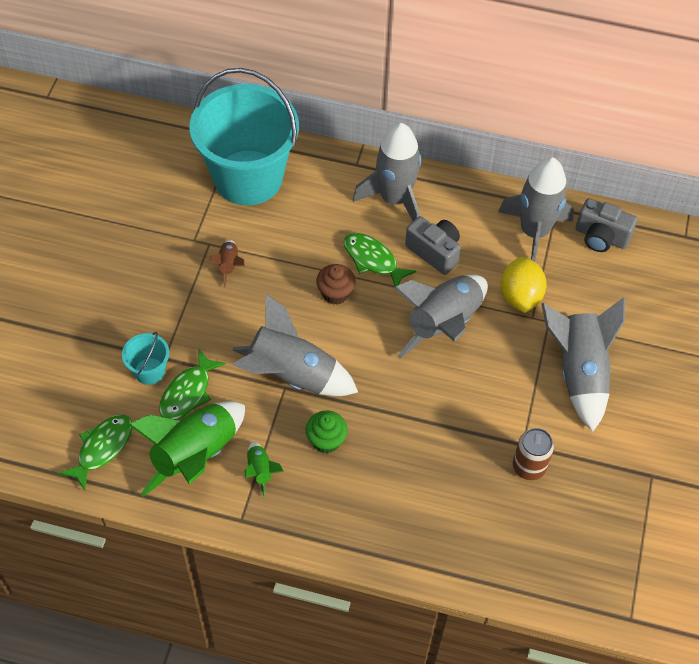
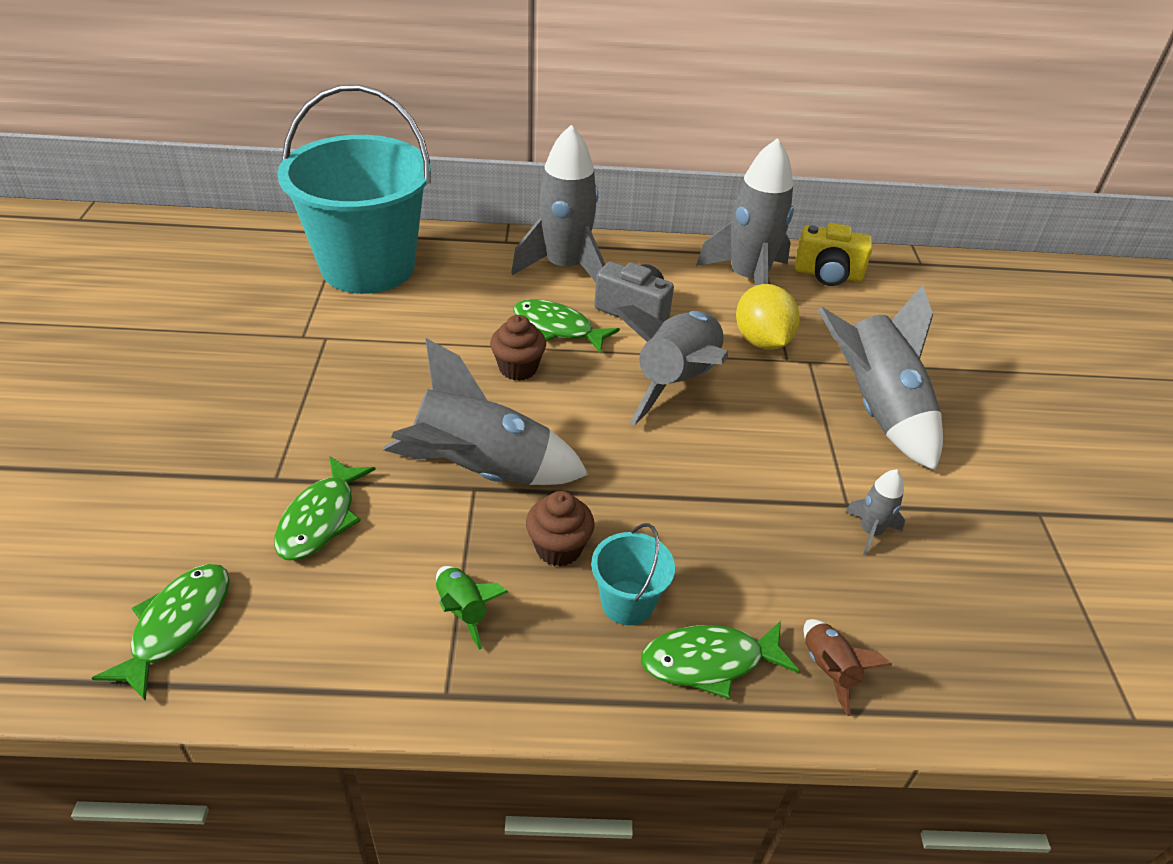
camera: 15 degrees left, 15 degrees down
(149, 371) = (253, 499): turquoise bucket -> turquoise bucket (627, 602)
(196, 455) = (348, 606): green rocket -> none
(229, 265) = (358, 357): brown rocket -> brown rocket (828, 669)
(326, 440) = (558, 548): green cupcake -> brown cupcake
(393, 531) = (709, 662): none -> green fish
(528, 467) = (870, 531): brown can -> grey rocket
(601, 237) = (827, 274): grey camera -> yellow camera

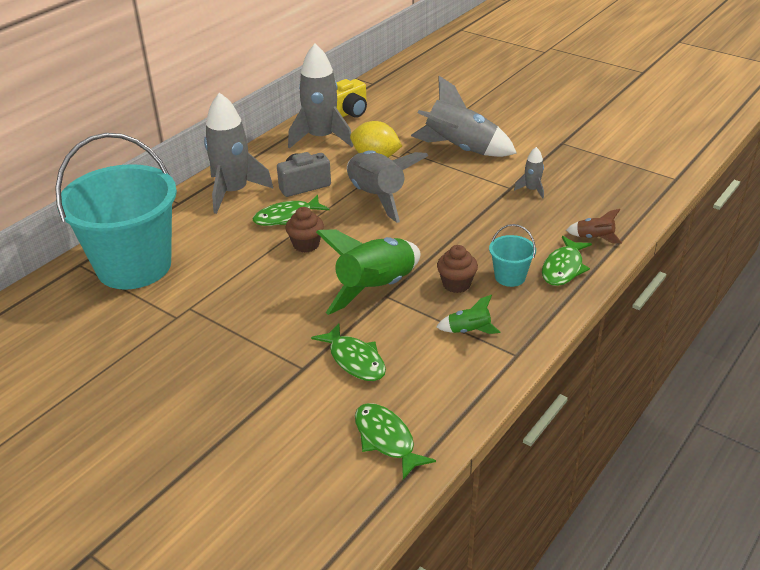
camera: 50 degrees left, 5 degrees down
(481, 471) = (376, 289): grey rocket -> green rocket

